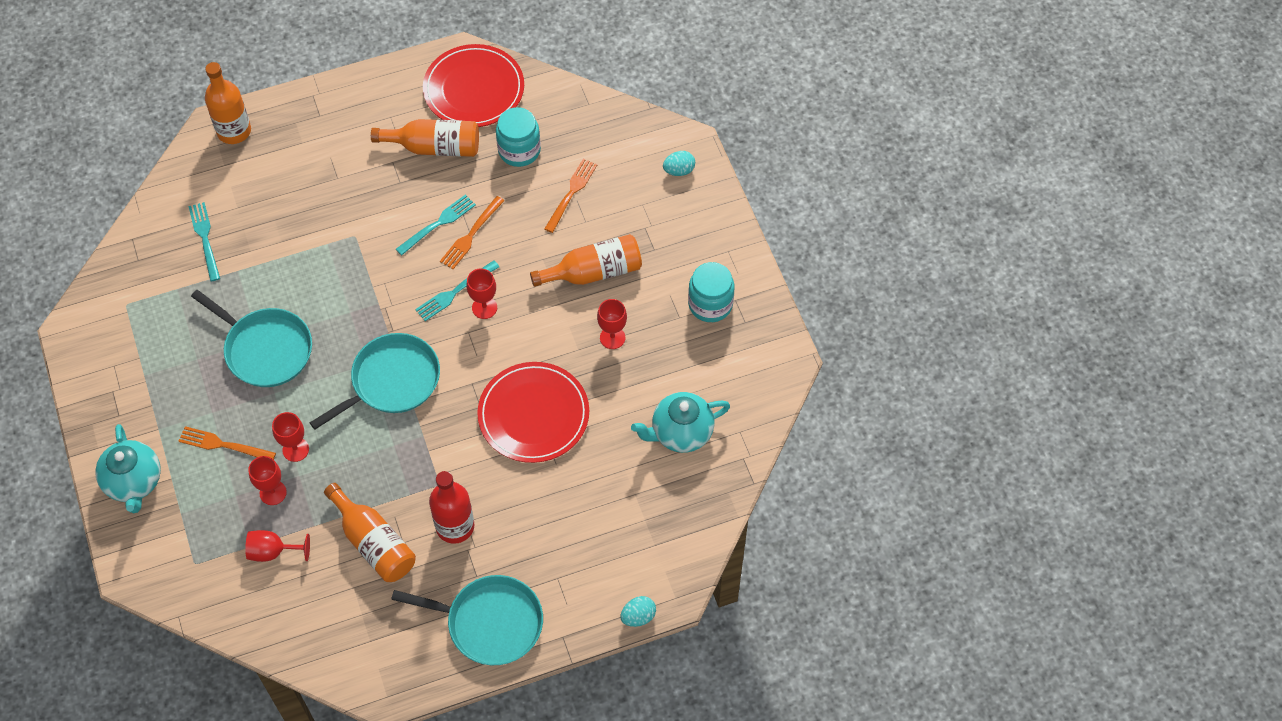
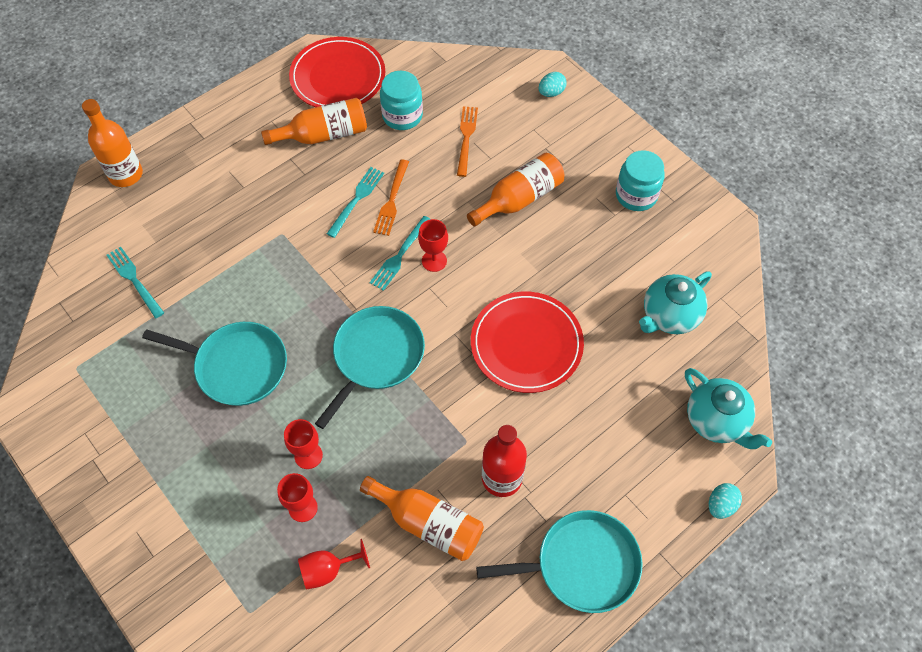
camera: 20 degrees left, 0 degrees up
(134, 482) = (150, 548): turquoise teapot -> turquoise teapot (716, 421)
(223, 445) = (231, 476): orange fork -> none
(612, 337) = (564, 251): red goblet -> none

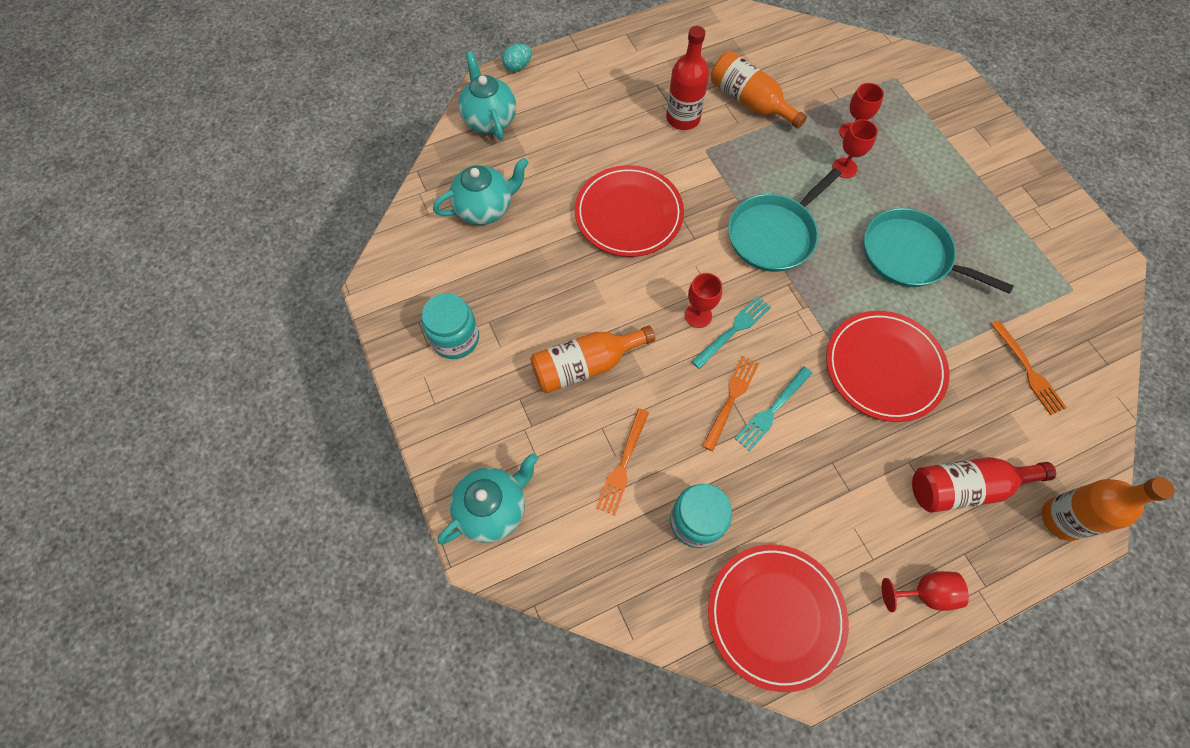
camera: 165 degrees left, 5 degrees up
(134, 280) = (1028, 370): turquoise fork -> orange fork
(199, 179) = (964, 487): none -> red bottle
(263, 254) = (884, 367): none -> red plate
(323, 135) = (804, 516): orange bottle -> none
(328, 570) = (833, 90): red goblet -> red goblet (925, 593)
(551, 93) = (493, 508): turquoise egg -> turquoise teapot
(582, 564) = (639, 55): turquoise pan -> none

